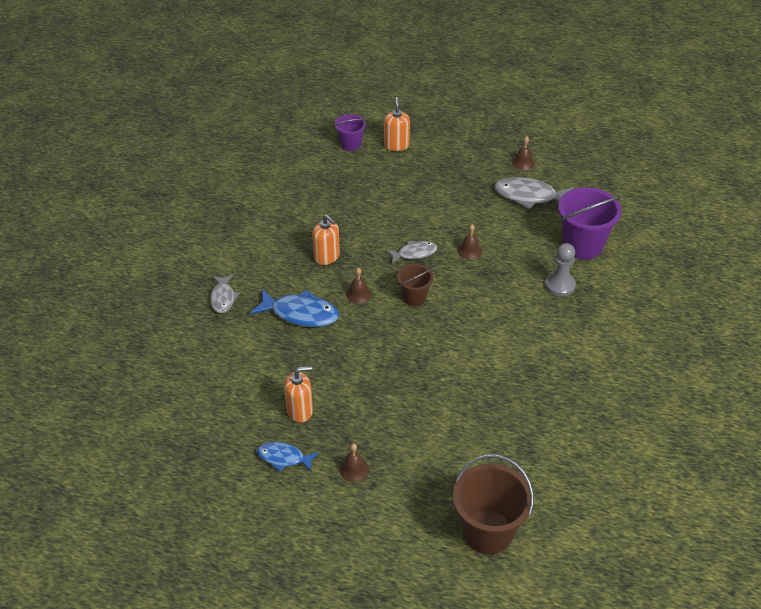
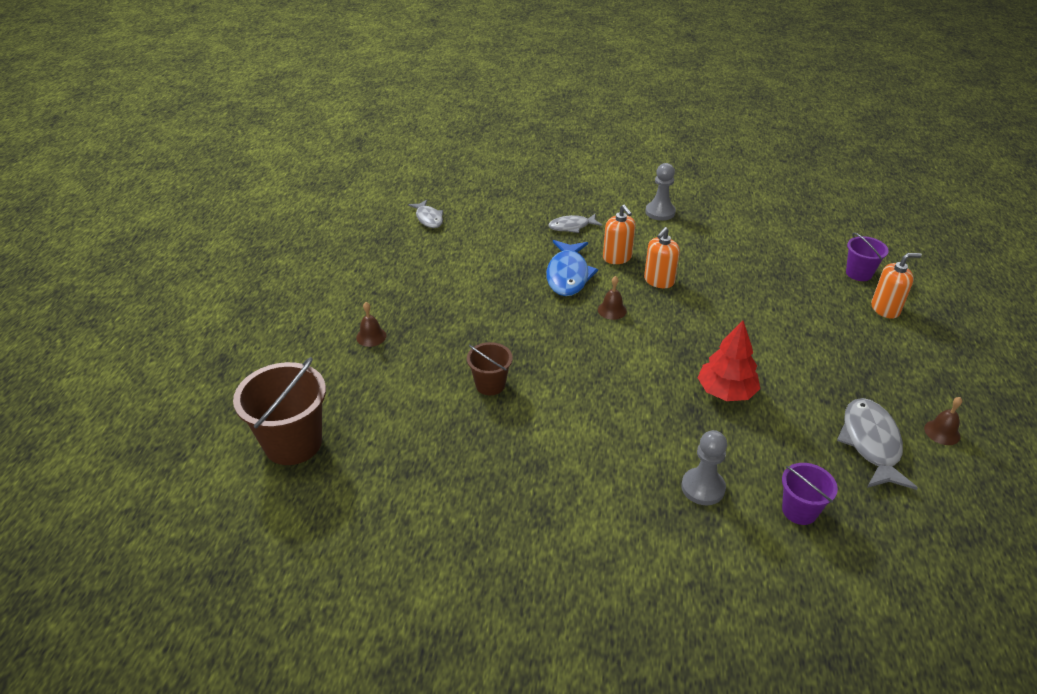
camera: 80 degrees right, 5 degrees down
(222, 233) = (660, 212): none -> grey pawn
(284, 458) = (381, 291): blue fish -> none
(300, 410) = (440, 292): orange soap dispenser -> orange soap dispenser (617, 257)
(414, 253) = (697, 344): grey fish -> grey fish (428, 218)
(414, 297) = (623, 352): brown bucket -> brown bucket (490, 385)
(469, 251) = (726, 392): brown bell -> red tree
(582, 245) = (799, 510): purple bucket -> purple bucket, size x0.56

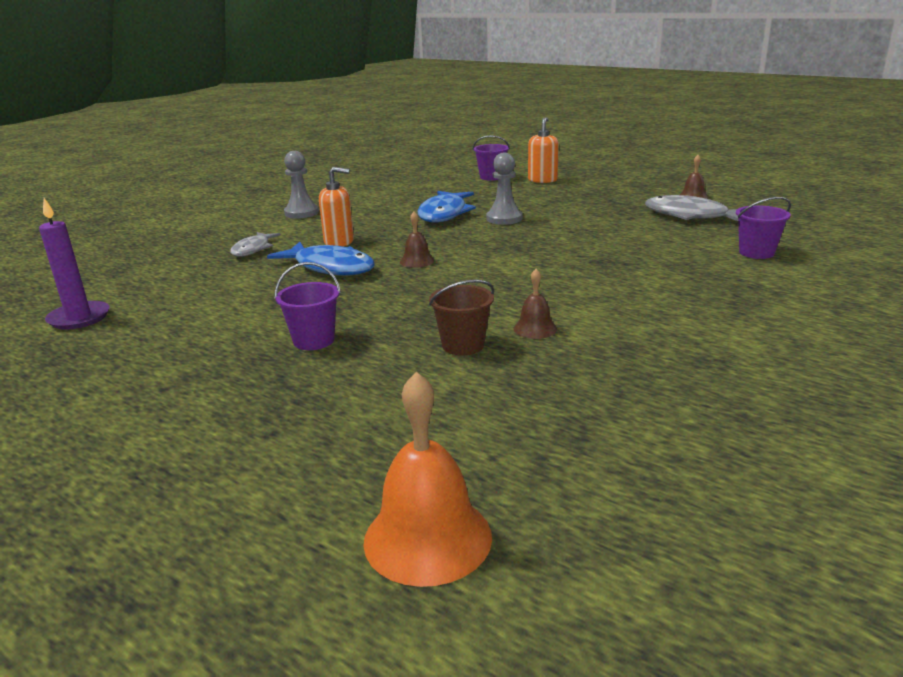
camera: 60 degrees left, 15 degrees down
(293, 443) = (427, 538): brown bucket -> orange bell
(371, 336) = (259, 410): brown bell -> brown bell (535, 328)
(428, 218) = (79, 318): grey fish -> purple candle
(457, 319) = (314, 341): none -> purple bucket
(659, 281) = (402, 234): orange soap dispenser -> none
(703, 488) = (709, 279): grey pawn -> grey pawn (504, 219)
(726, 284) = (444, 214): none -> blue fish
(726, 392) = (588, 244): red tree -> none

